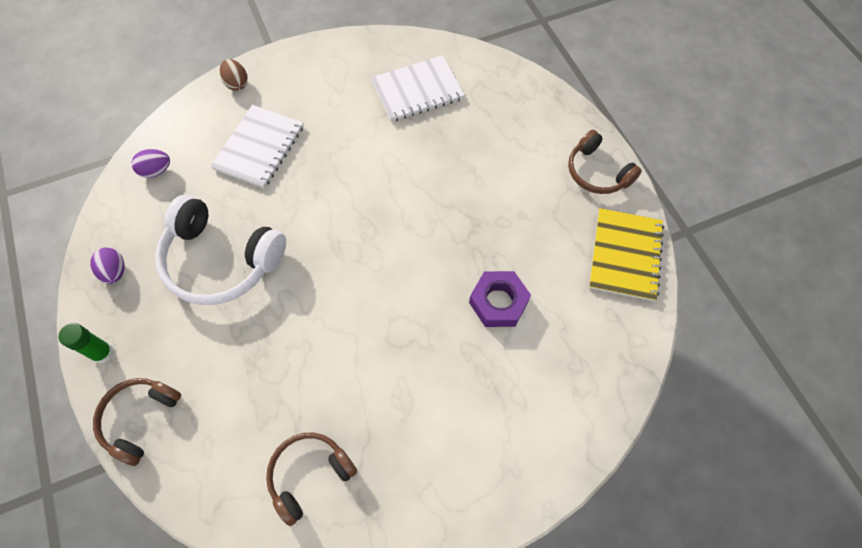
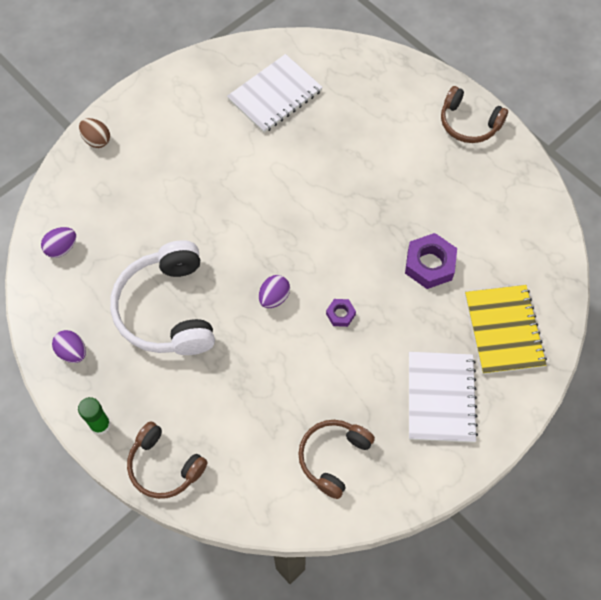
camera: 20 degrees left, 0 degrees up
(140, 419) = (164, 466): brown headphones -> brown headphones turned 60 degrees counterclockwise
(221, 260) = (167, 309): white headphones -> white headphones turned 75 degrees clockwise
(259, 148) = (150, 196): white notebook -> white notebook (440, 398)
(327, 283) = (274, 297): none -> purple egg
(385, 323) = (340, 314): none -> purple nut
(625, 255) = (520, 190): yellow notebook -> yellow notebook (503, 330)

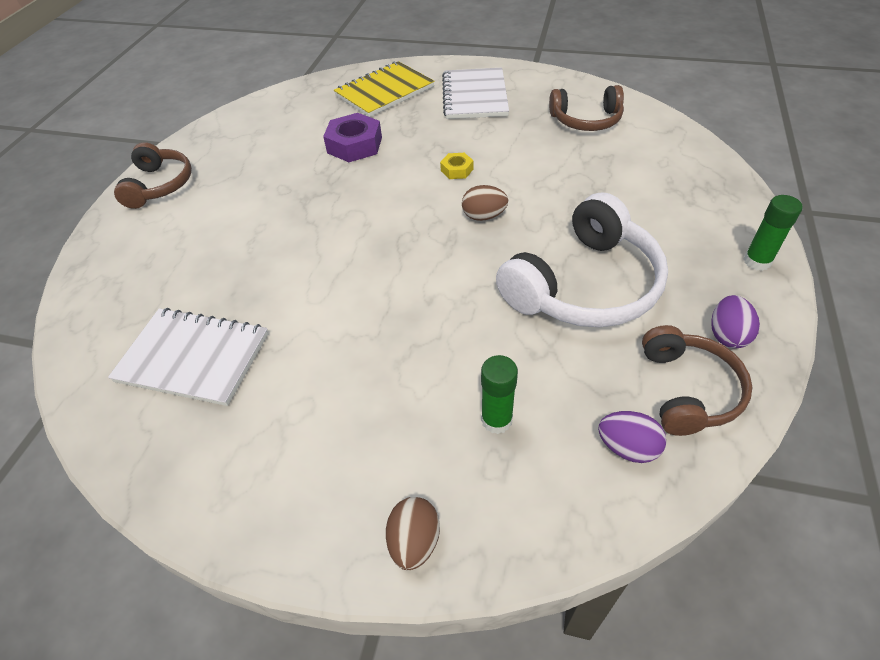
camera: 120 degrees left, 15 degrees down
(123, 205) = (496, 420): none -> green glue stick
(164, 466) = (724, 198): brown headphones -> brown headphones (688, 390)
(274, 297) = (484, 216): purple egg -> brown egg
(340, 314) = (457, 170): purple nut -> yellow nut
(440, 398) = (475, 96): white notebook -> white notebook turned 60 degrees counterclockwise

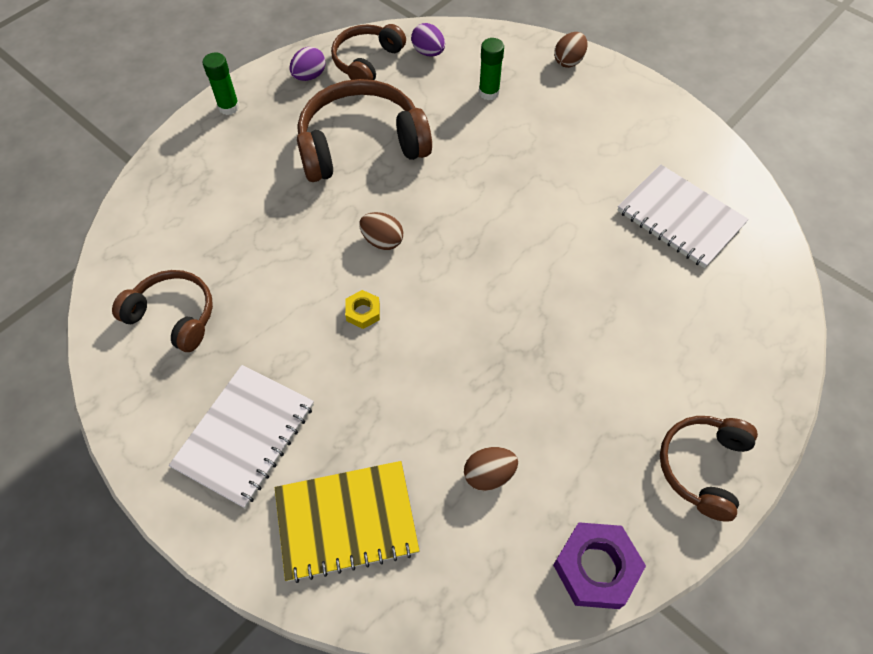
camera: 155 degrees left, 10 degrees up
(310, 133) = (489, 475): none -> brown egg
(354, 145) = (445, 416): purple nut -> purple nut (596, 568)
(584, 285) = (361, 144): white headphones -> brown headphones

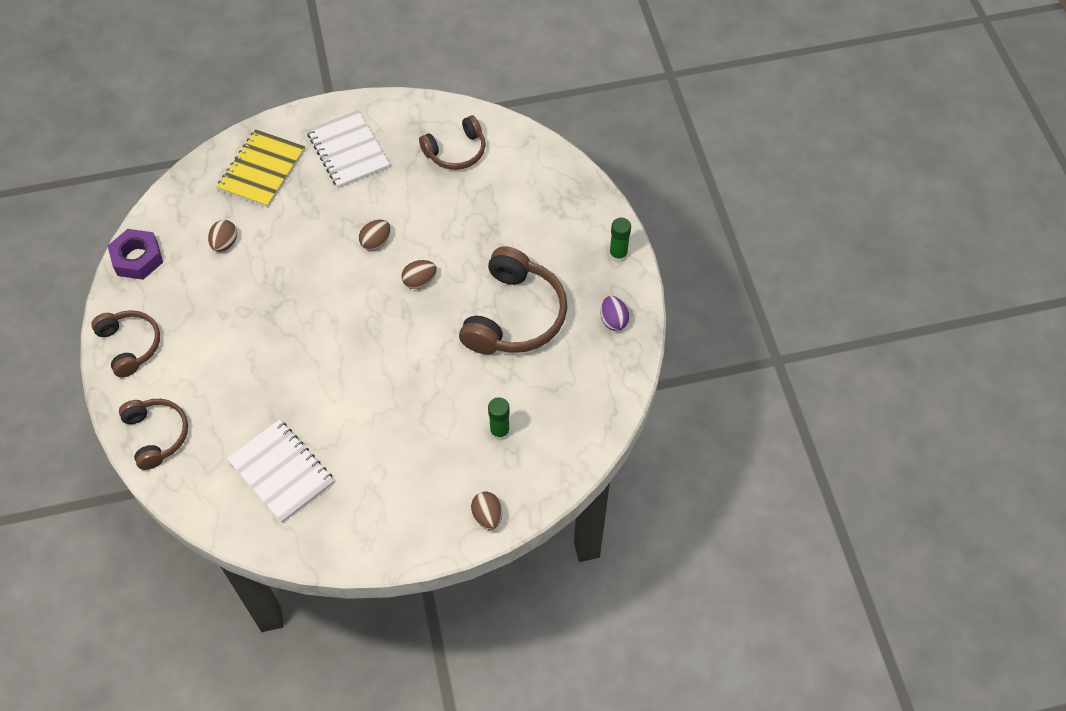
camera: 125 degrees right, 0 degrees up
(363, 312) = (376, 242): yellow nut -> brown egg
(367, 61) = (601, 368): brown headphones -> brown headphones (157, 435)
(428, 52) = (578, 417): purple egg -> none
(680, 218) = (281, 472): white notebook -> white notebook turned 60 degrees clockwise

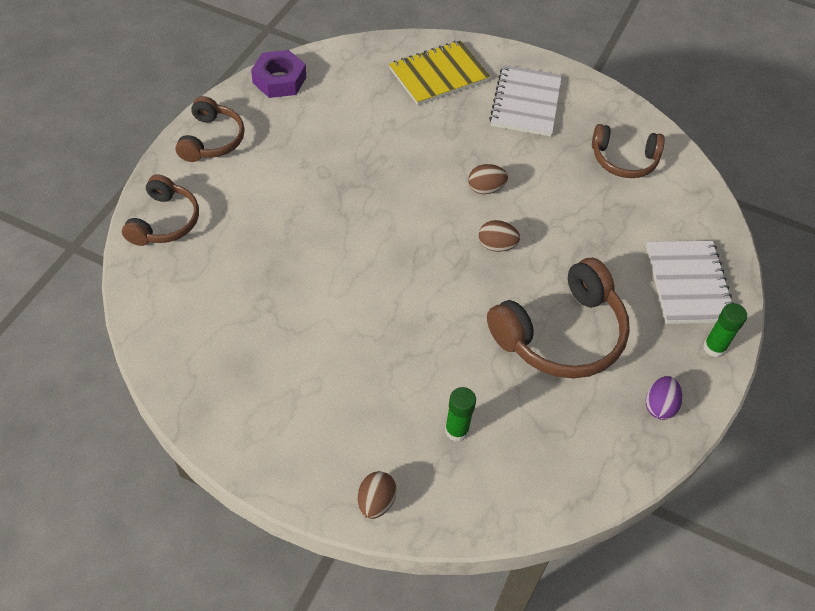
camera: 35 degrees right, 5 degrees down
(225, 243) = (357, 111): brown egg -> none
(281, 472) = (231, 323): white notebook -> white notebook (688, 284)

